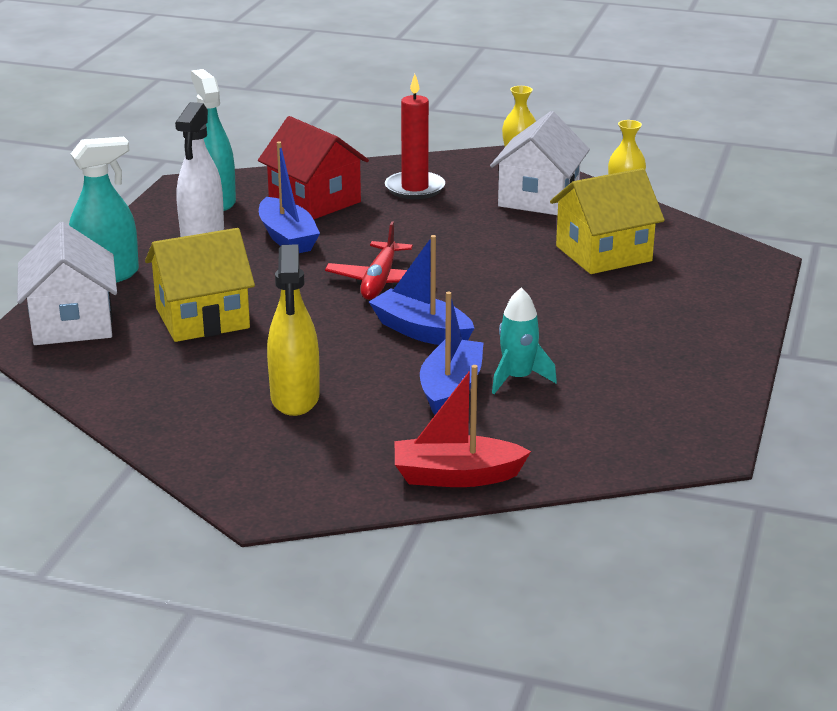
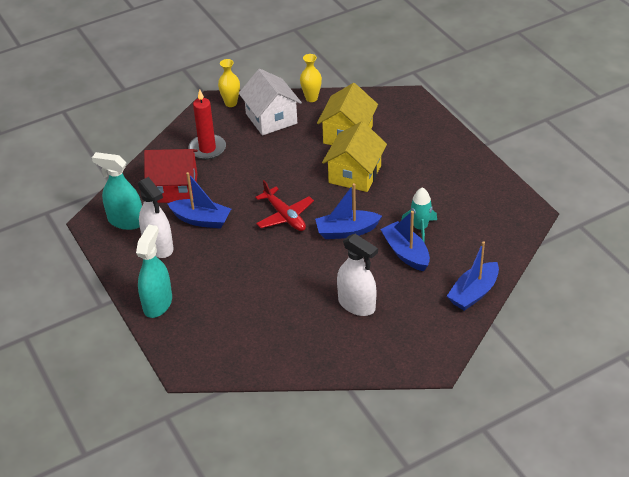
camera: 45 degrees left, 15 degrees up
(72, 323) = (193, 342): white house -> none
(202, 318) = (246, 294): yellow house -> yellow house (355, 174)
(295, 398) = (356, 304): yellow spray bottle -> white spray bottle
(456, 476) = (473, 293): red boat -> blue boat

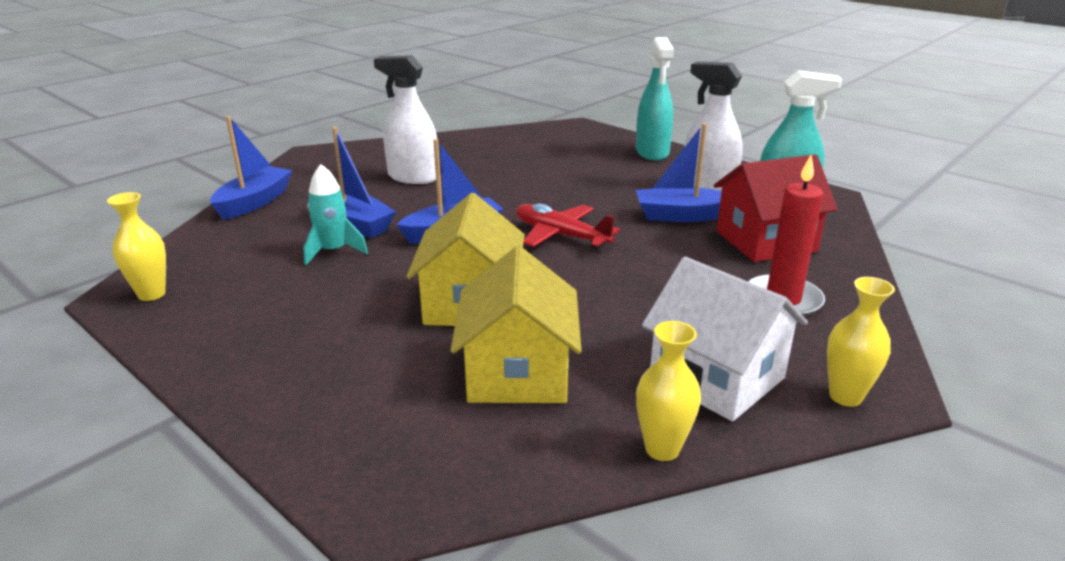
camera: 160 degrees right, 15 degrees down
(515, 211) = (151, 294): none -> yellow vase

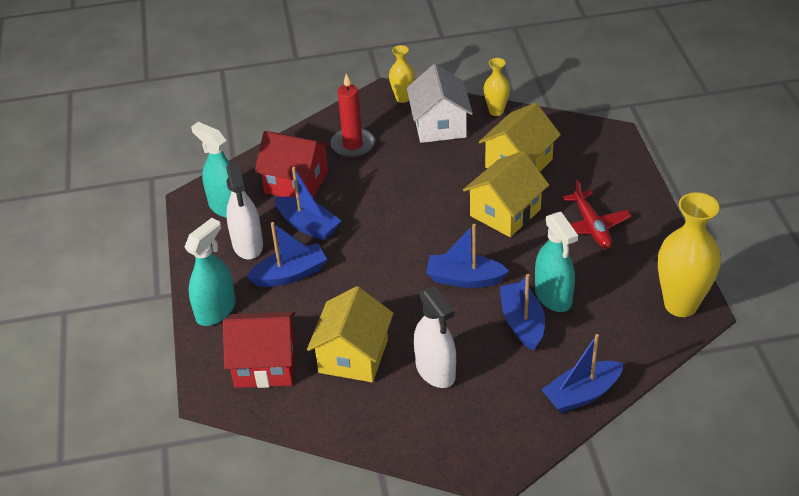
camera: 140 degrees left, 15 degrees up
(151, 294) = (680, 305): yellow vase -> yellow vase, size x1.90
(333, 251) = (553, 296): turquoise rocket -> turquoise spray bottle
(497, 165) = (353, 356): none -> yellow house
(561, 235) = (402, 243): red plane -> red plane (591, 227)
(562, 144) = (265, 364): none -> red house
(632, 184) = (290, 274): none -> blue boat

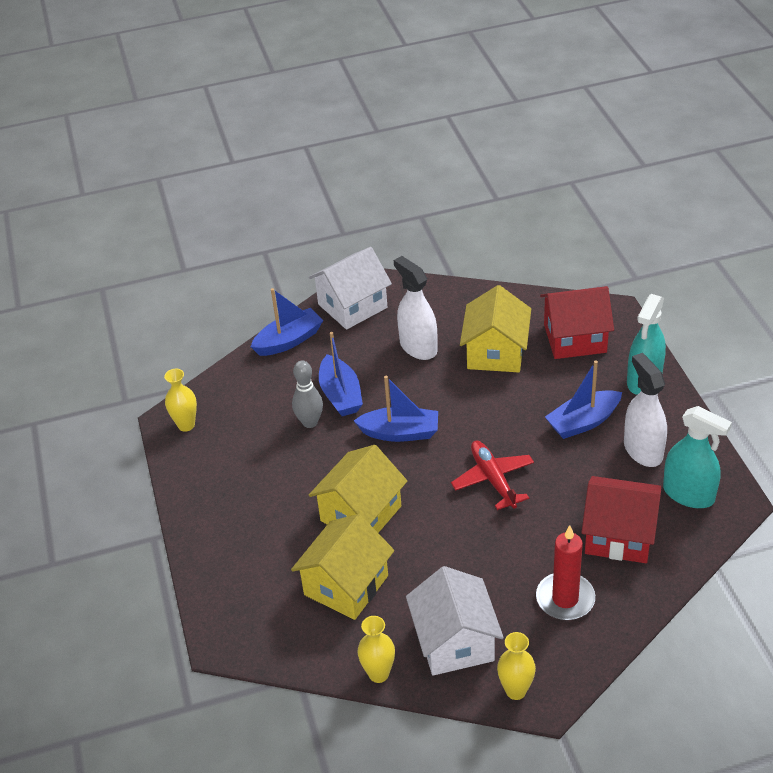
camera: 175 degrees right, 0 degrees up
(308, 225) = (584, 479): blue boat -> none
(507, 435) = (352, 306): none -> white house
(553, 296) = (310, 422): turquoise spray bottle -> grey bowling pin
(591, 227) = (264, 503): red plane -> red plane (493, 479)
(680, 305) = (186, 425): yellow vase -> yellow vase, size x0.53

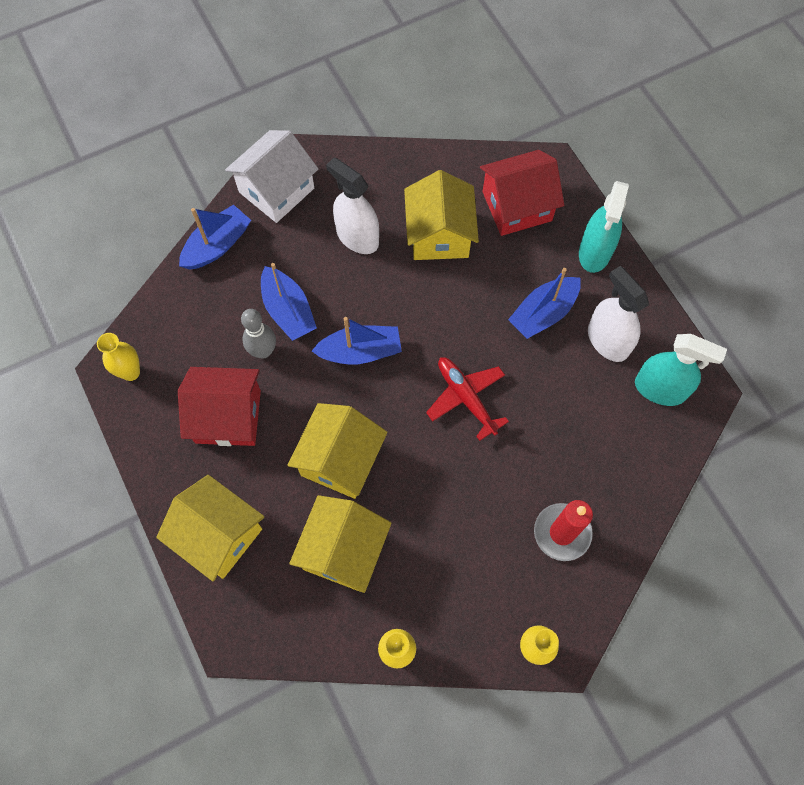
camera: 15 degrees left, 25 degrees up
(232, 558) = (219, 535): none -> yellow house
(454, 641) = (464, 601): white house -> none
(619, 535) = (601, 448): red house -> red house (228, 416)

